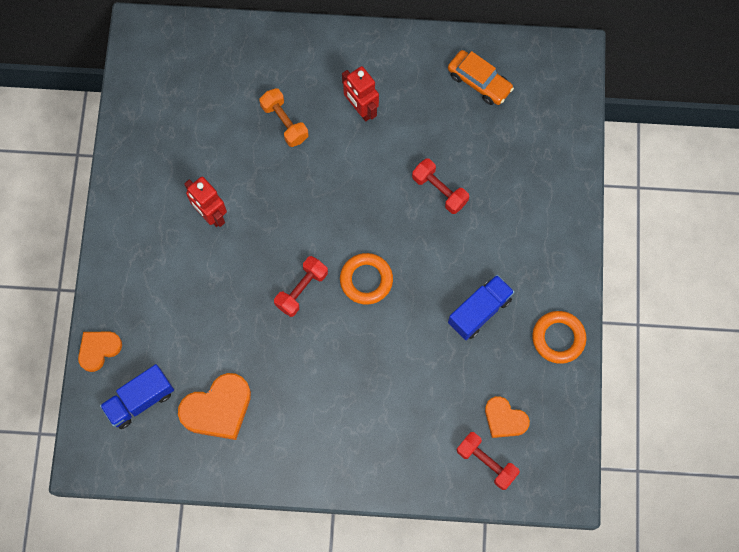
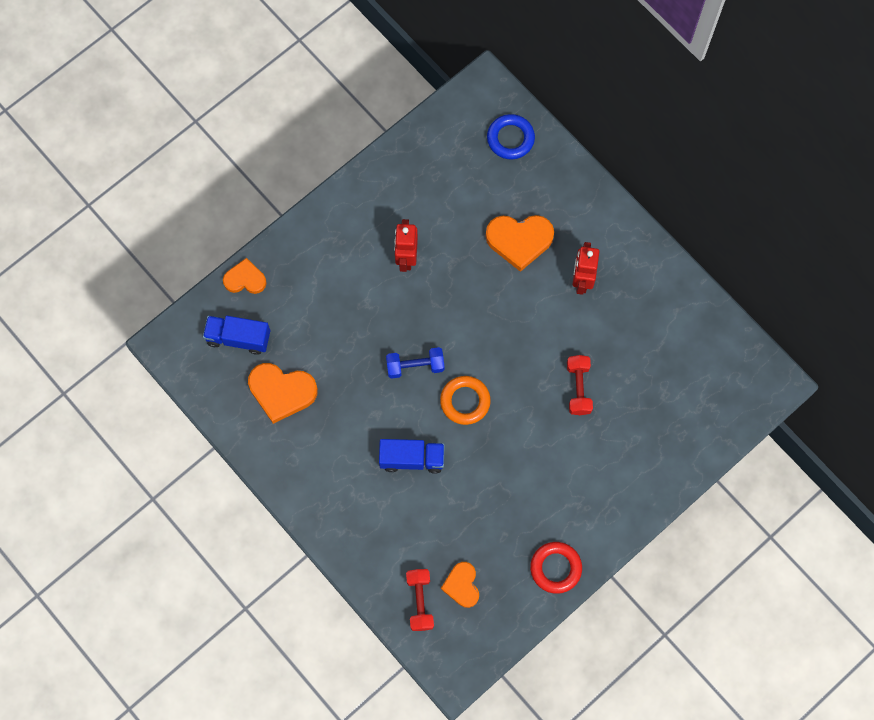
camera: 45 degrees right, 0 degrees up
(200, 53) = (510, 139): none -> blue ring
(284, 122) = (519, 240): orange dumbbell -> orange heart
(301, 289) = (415, 366): red dumbbell -> blue dumbbell
(479, 82) = (686, 339): orange car -> none
(479, 311) = (520, 497): blue truck -> blue truck (412, 459)
(558, 338) = (555, 568): orange ring -> red ring

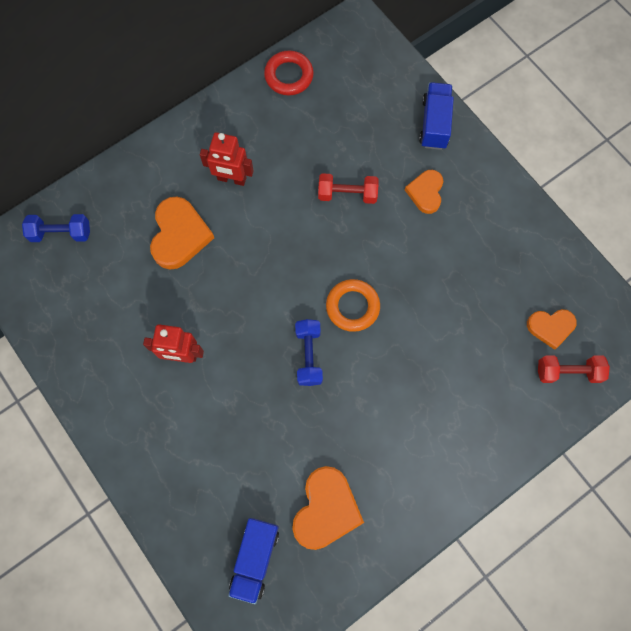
camera: 85 degrees left, 0 degrees up
(245, 279) = (182, 546): orange heart -> orange heart (425, 192)
(412, 459) = (412, 367): blue truck -> blue truck (434, 124)
(510, 139) = (61, 233): blue ring -> blue dumbbell
(555, 568) = (532, 234): red ring -> red ring (289, 76)

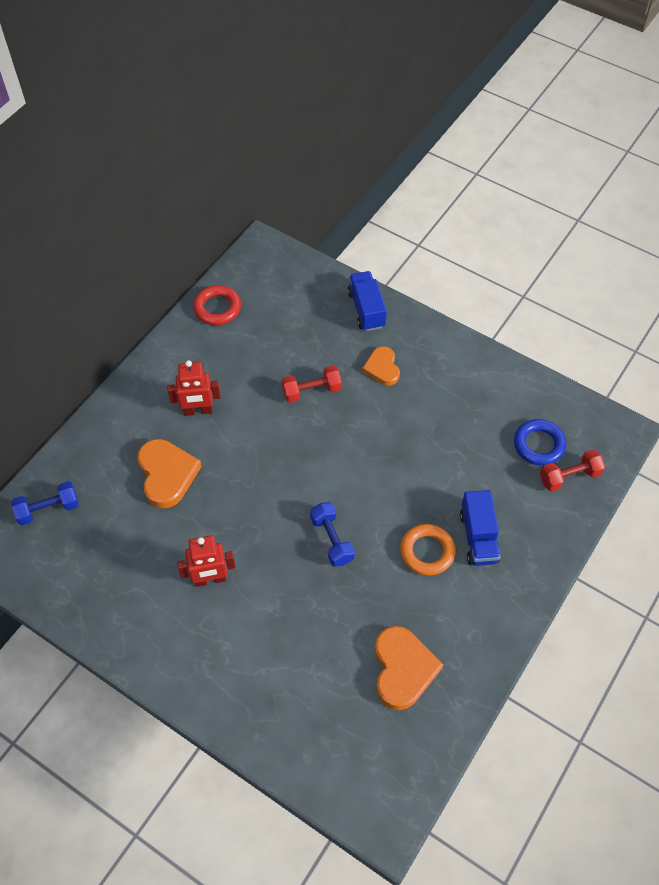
camera: 20 degrees left, 15 degrees down
(255, 558) = (354, 738): blue truck -> blue truck (478, 537)
(352, 307) = (355, 484): orange ring -> orange ring (427, 552)
(550, 327) = (539, 445): orange heart -> blue ring

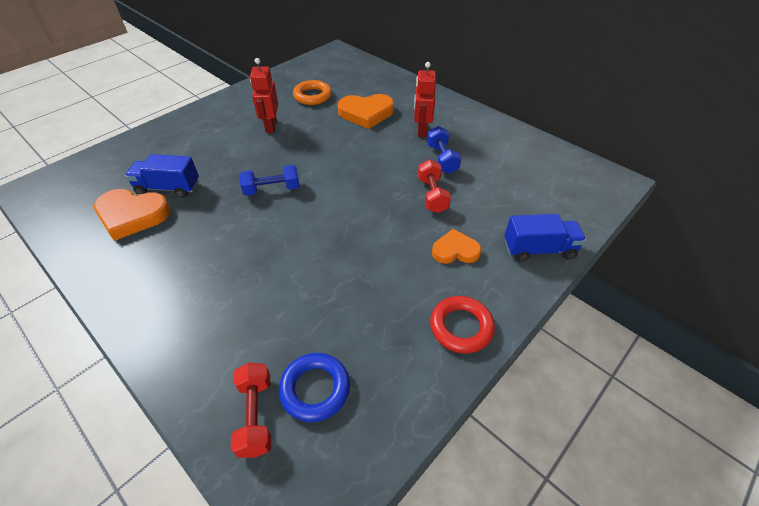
camera: 100 degrees right, 10 degrees down
(48, 509) = (355, 69): blue dumbbell -> blue dumbbell (442, 159)
(217, 308) = (532, 147): red ring -> red ring (461, 327)
(427, 552) = (228, 250): orange ring -> orange ring (312, 96)
(478, 537) = (222, 295): blue truck -> blue truck (168, 188)

